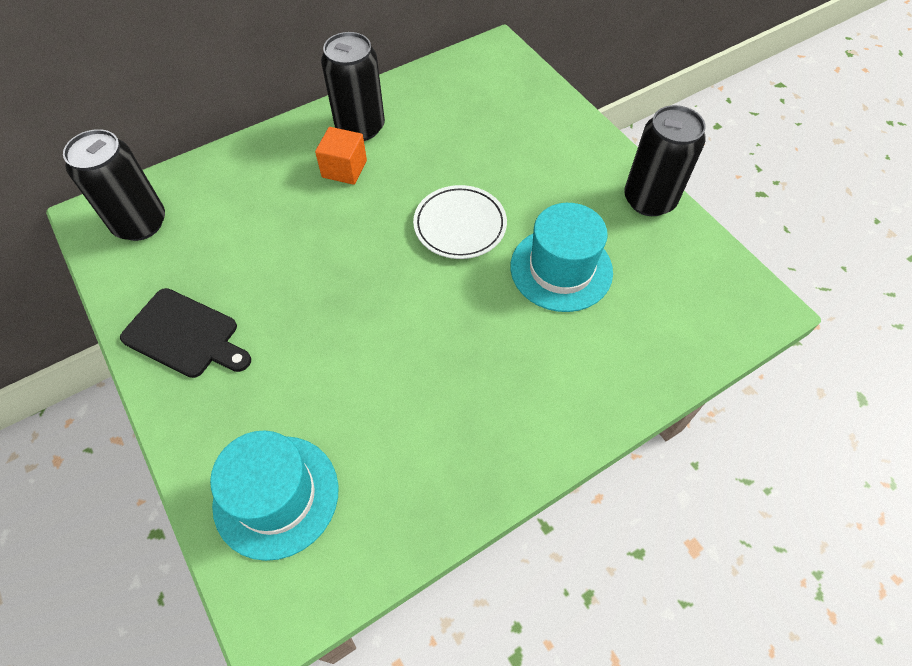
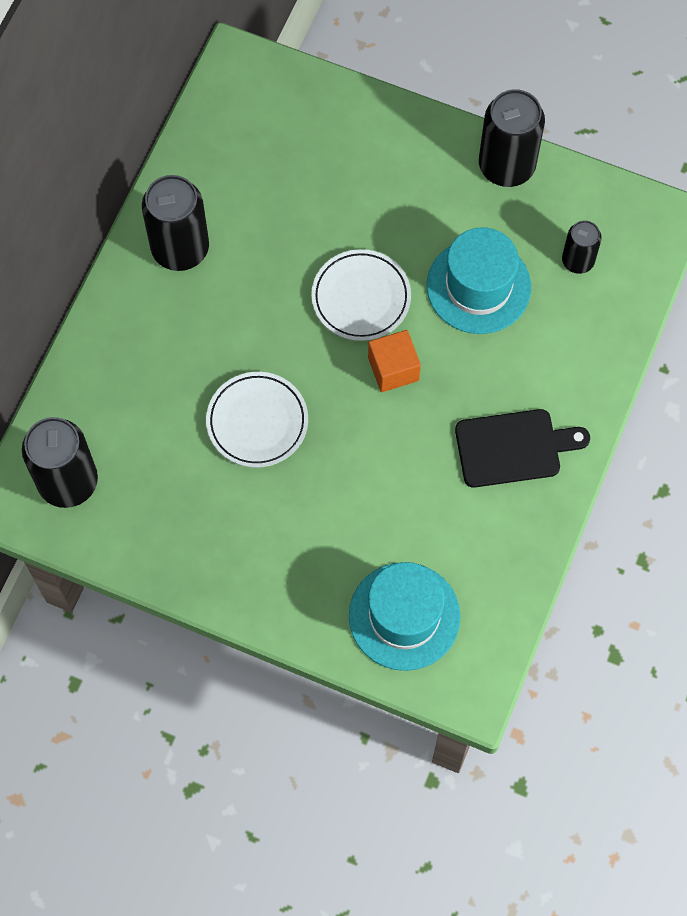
camera: 35 degrees left, 10 degrees up
(185, 335) = (214, 550): black cutting board -> black cutting board (514, 448)
(305, 264) = (257, 422): none -> white plate
(344, 169) = (206, 305): orange cube -> orange cube (393, 369)
(662, 297) = (578, 261): none -> black can

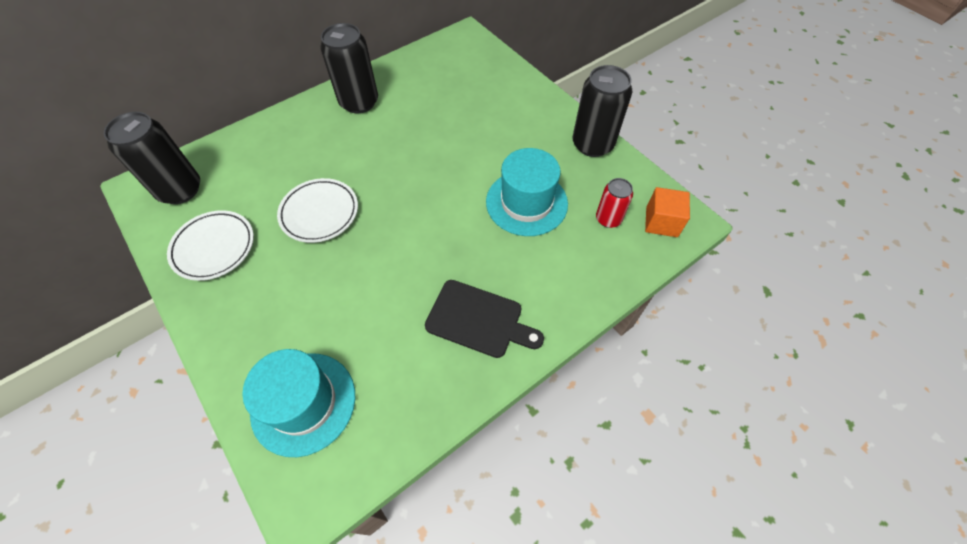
camera: 30 degrees right, 10 degrees down
(361, 298) = (443, 174): white plate -> white plate (214, 247)
(393, 369) = (432, 224): orange cube -> orange cube (661, 222)
(578, 261) = (608, 219): black can -> red can

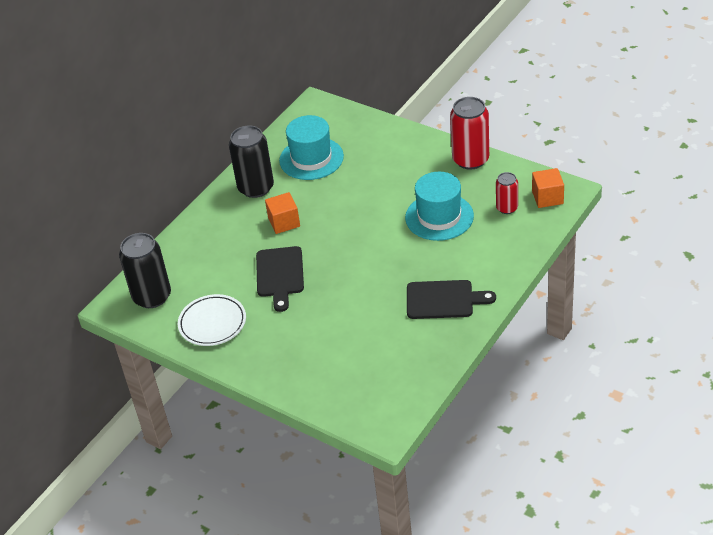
camera: 15 degrees left, 15 degrees down
(303, 403) = (349, 384): turquoise hat -> turquoise hat (311, 158)
(319, 213) = (280, 275): white plate -> black cutting board
(362, 150) = (284, 222): none -> orange cube
(592, 144) = (470, 159): black can -> red can

